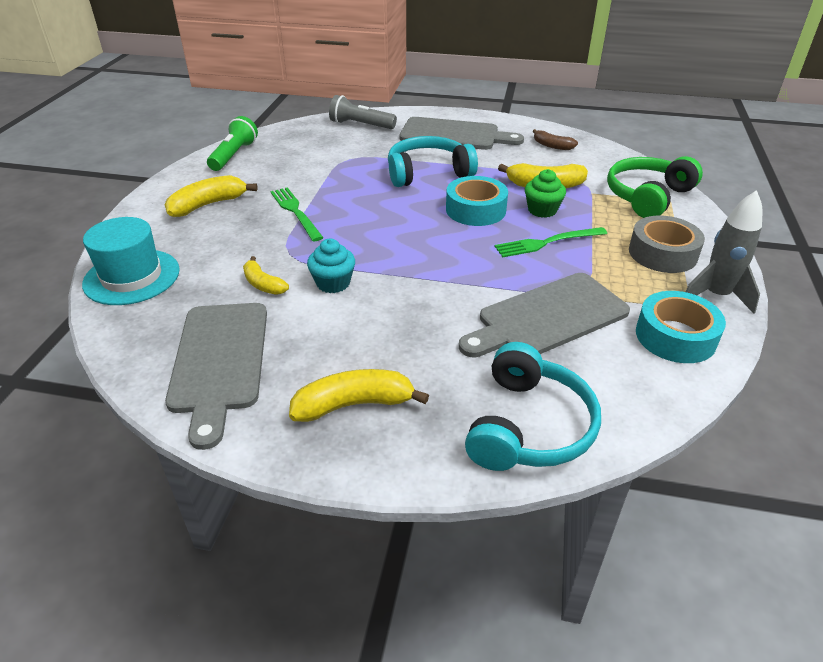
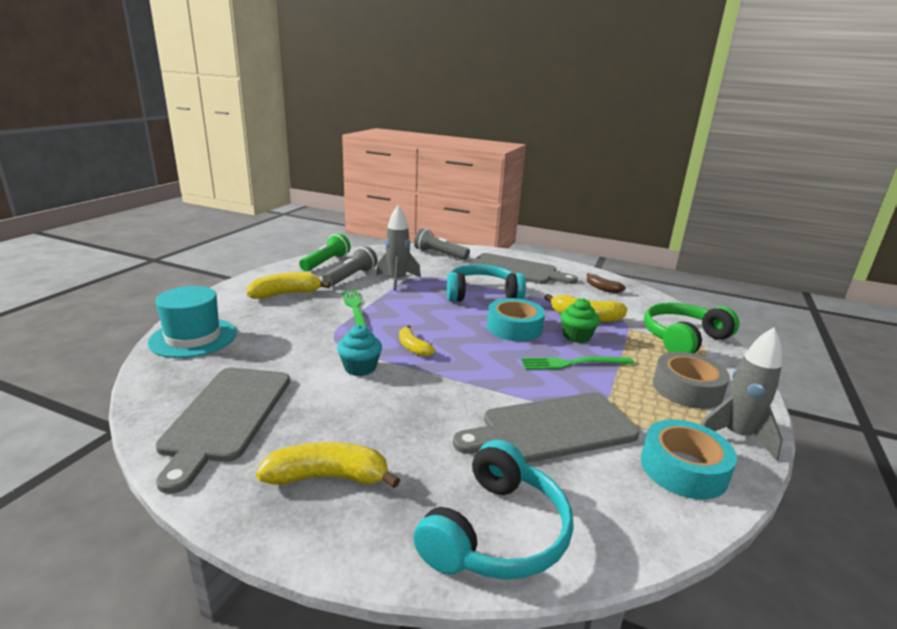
camera: 10 degrees right, 15 degrees down
(263, 284) = (298, 359): yellow banana -> yellow banana (413, 347)
(272, 171) = (351, 277): none -> grey flashlight
(327, 168) = (397, 281): none -> grey rocket

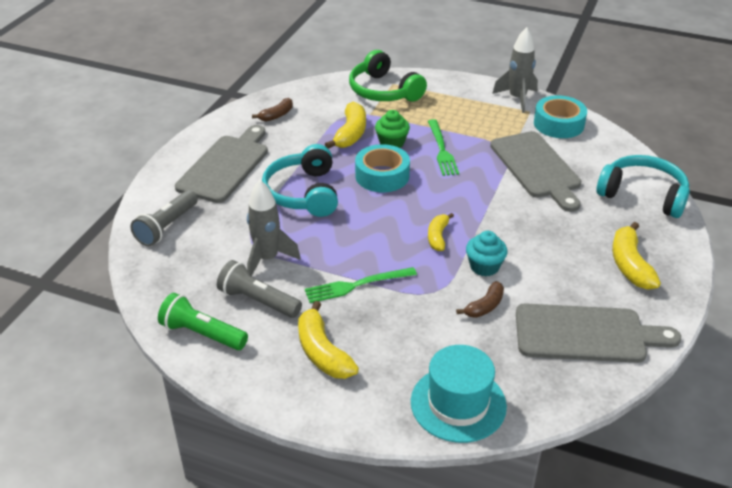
camera: 90 degrees left, 15 degrees up
(301, 361) = (484, 306): none -> brown banana
(413, 347) = (438, 237): yellow banana -> yellow banana turned 135 degrees clockwise
(687, 389) = (465, 105): grey tape -> none

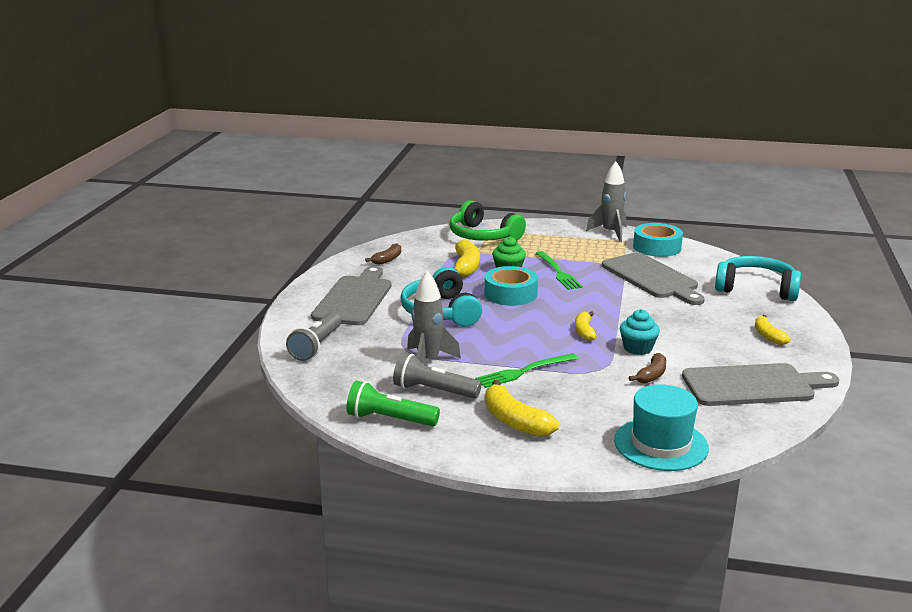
camera: 10 degrees left, 15 degrees down
(630, 265) = (768, 336): yellow banana -> yellow banana, size x0.63

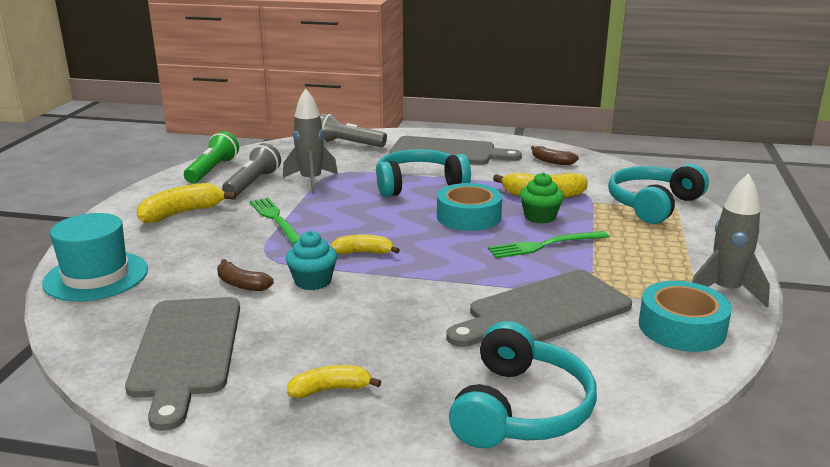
camera: 90 degrees right, 0 degrees up
(483, 236) = (653, 205): green headphones -> turquoise headphones

